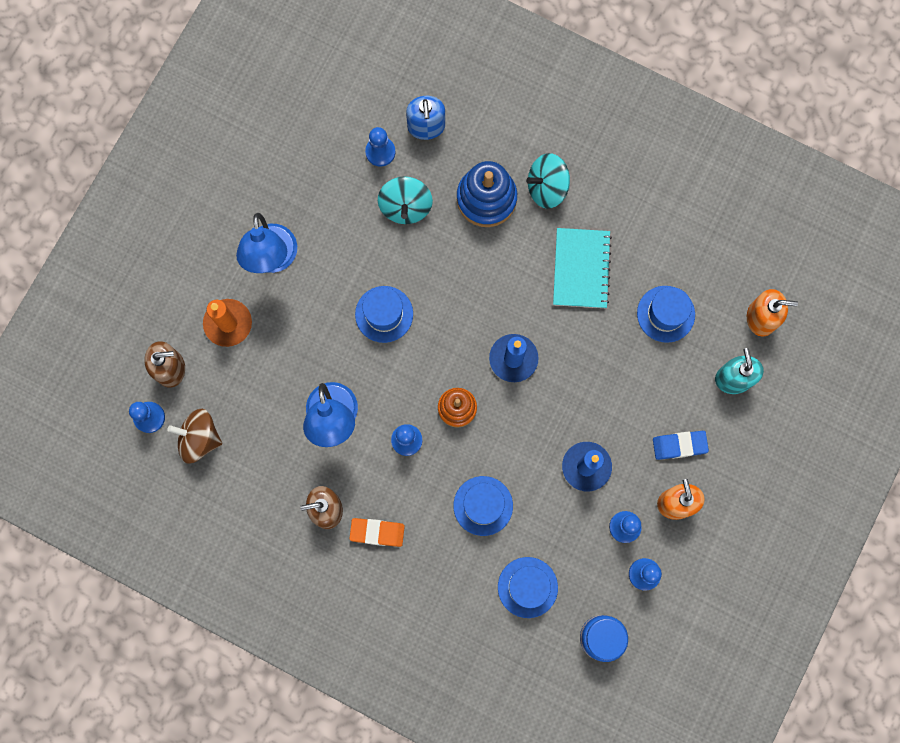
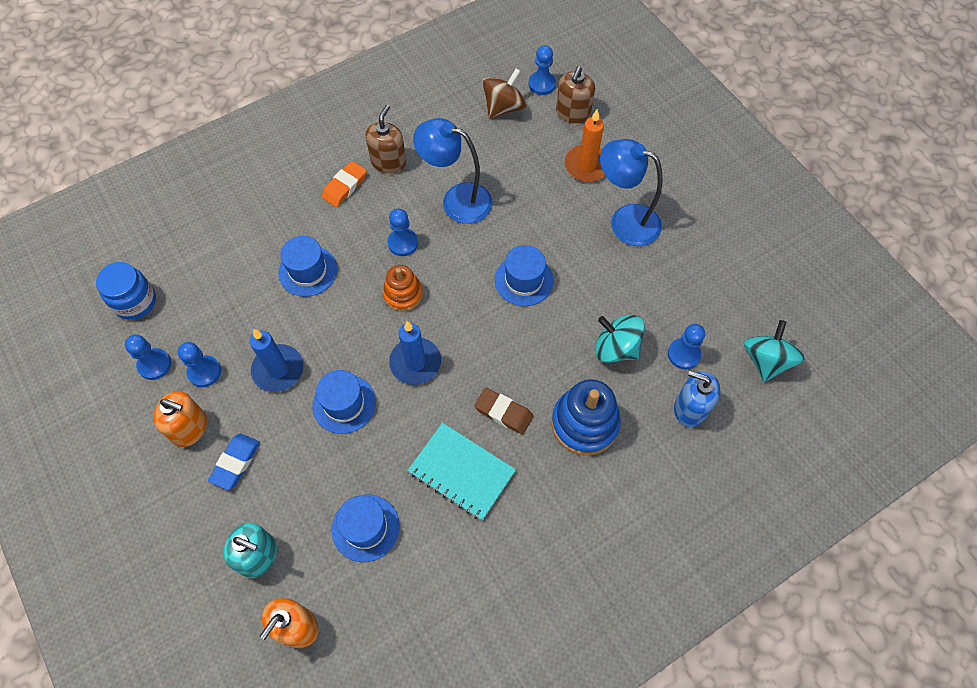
camera: 120 degrees right, 15 degrees down
(514, 264) = (504, 412): none -> brown eraser
(527, 587) = (218, 269): blue hat -> blue hat (344, 404)
(547, 187) = (564, 487): turquoise spinning top -> turquoise spinning top (766, 360)

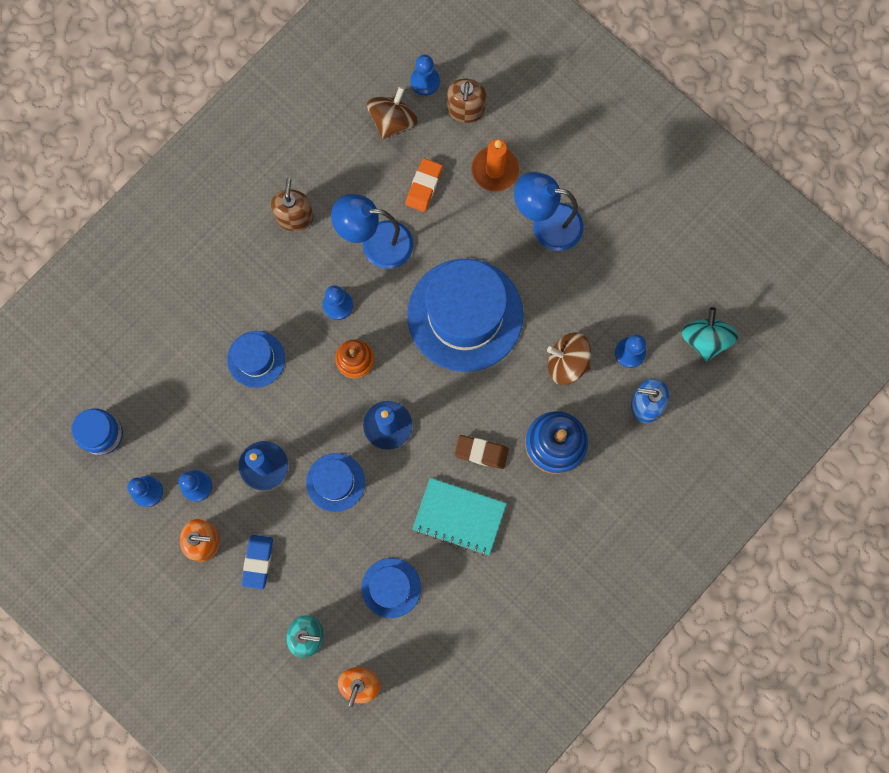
camera: 15 degrees left, 15 degrees up
(345, 186) = (260, 257): orange eraser -> orange eraser (424, 186)
(524, 280) = (465, 315): blue hat -> blue hat, size x2.01
(616, 348) = (567, 363): turquoise spinning top -> brown spinning top

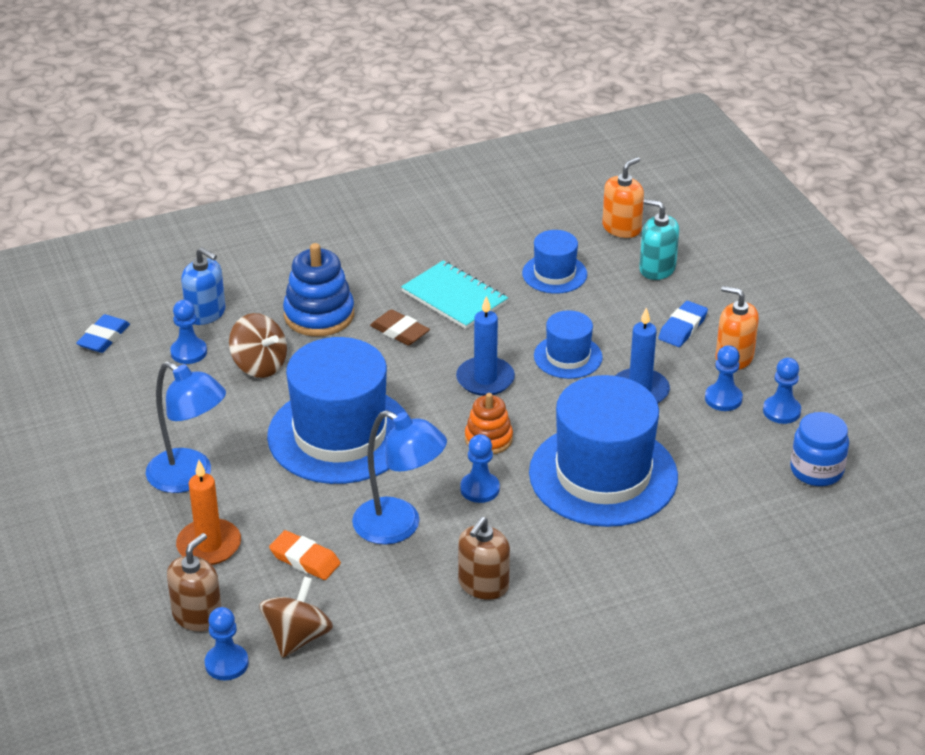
camera: 155 degrees left, 40 degrees down
(256, 359) = (603, 475): blue hat -> blue hat, size x2.01
(393, 121) = (297, 637): brown spinning top -> brown spinning top turned 150 degrees clockwise
(424, 186) = (305, 559): orange eraser -> orange eraser turned 75 degrees clockwise
(705, 339) = (104, 338): turquoise spinning top -> blue eraser

